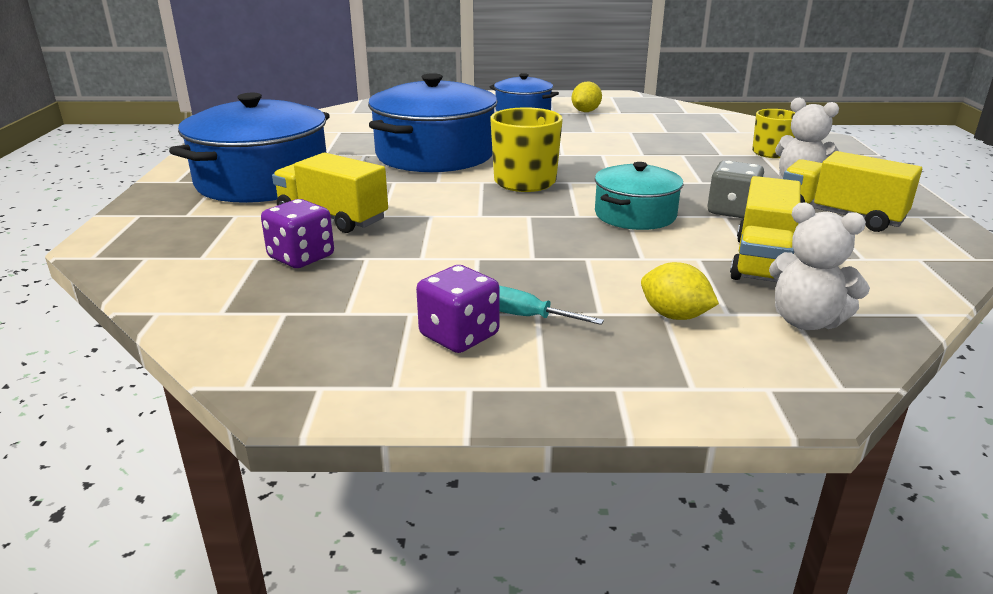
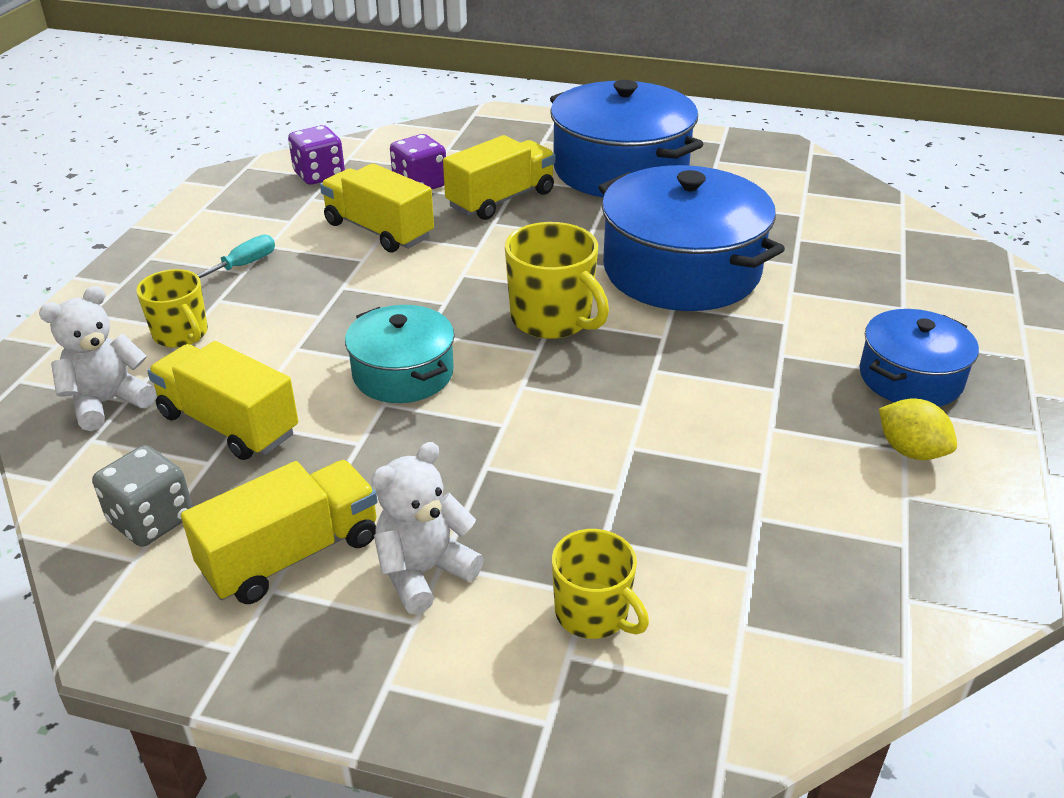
camera: 105 degrees right, 10 degrees up
(415, 260) = (379, 230): none -> yellow truck
(459, 335) = (240, 236): purple dice -> purple dice (319, 175)
(674, 316) = (181, 334): yellow lemon -> yellow mug
(732, 211) = (368, 455): grey dice -> grey dice (151, 520)

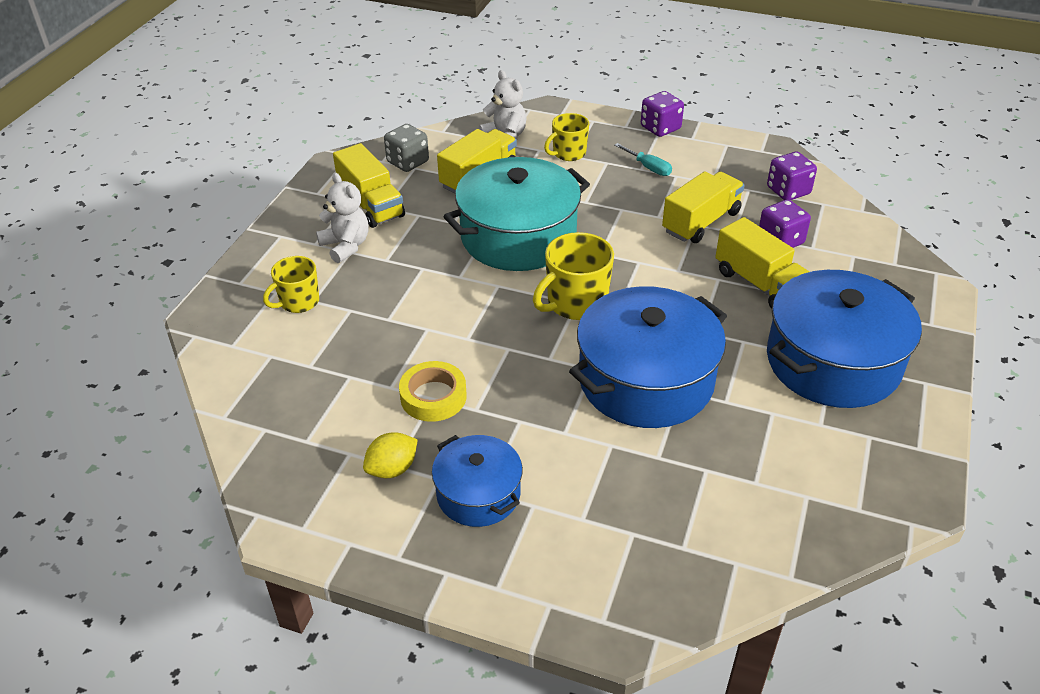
camera: 95 degrees right, 5 degrees up
(138, 255) = (660, 128): none -> purple dice
(403, 373) = (518, 236): turquoise pot -> turquoise pot, size x1.78
(768, 427) = (433, 397): none -> yellow tape

